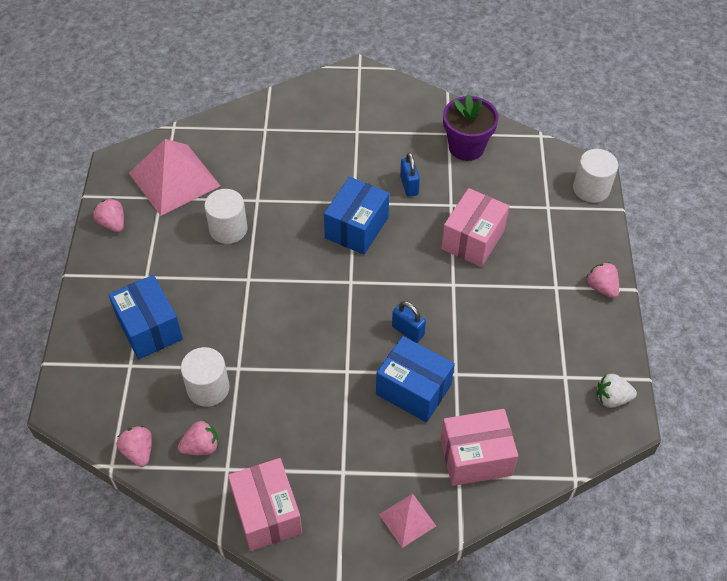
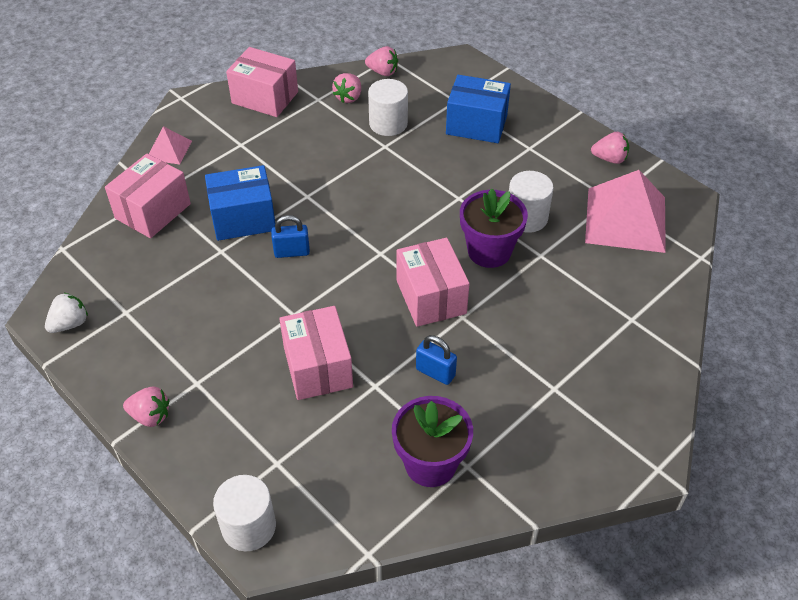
camera: 135 degrees right, 5 degrees down
(283, 227) = (489, 251): none -> purple flower pot
(356, 228) = (431, 297): blue box -> pink box

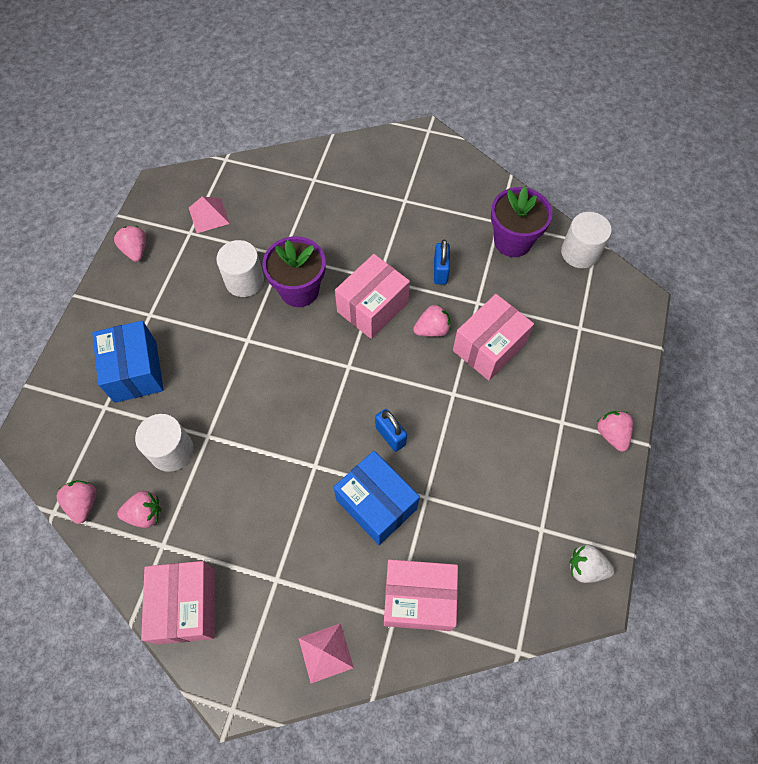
camera: 120 degrees left, 15 degrees up
(249, 526) = (633, 316): white cylinder -> white cylinder (580, 252)
(372, 331) = (432, 329): none -> pink strawberry
(626, 219) = (208, 215): pink pyramid -> pink pyramid, size x0.49

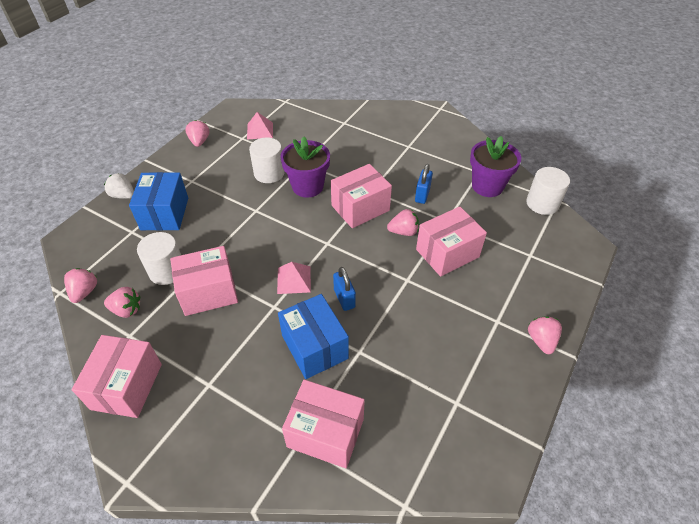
camera: 15 degrees right, 15 degrees down
(233, 466) = (208, 292): none -> pink box
(326, 652) = (227, 456): pink pyramid -> pink pyramid (294, 279)
(586, 568) = (491, 446): white strawberry -> white strawberry (123, 195)

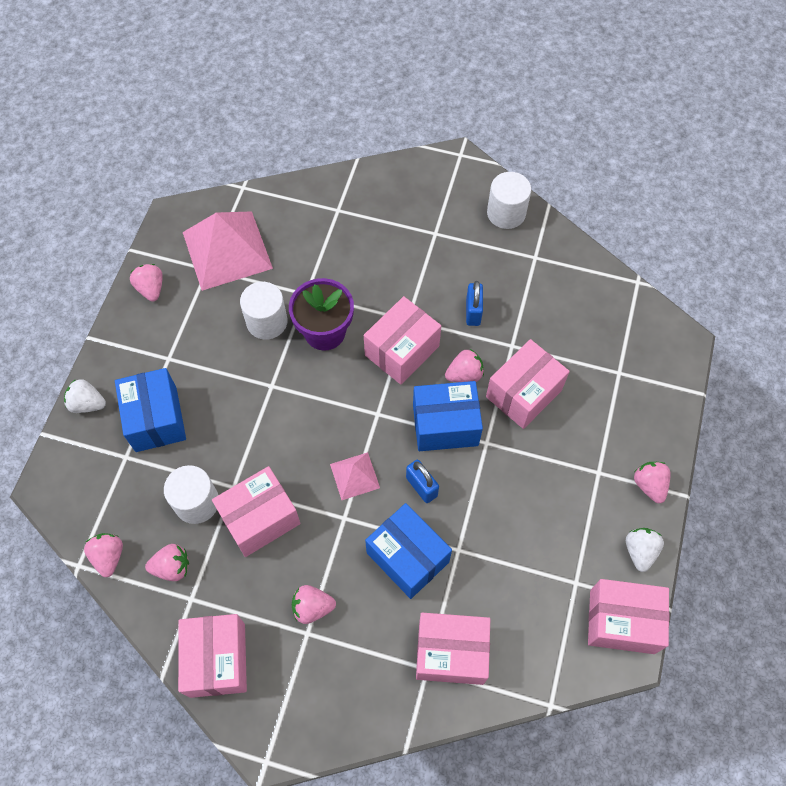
camera: 15 degrees left, 15 degrees up
(221, 366) = (312, 607): none -> pink strawberry
(260, 130) = (227, 250): pink pyramid -> pink pyramid, size x2.04
(377, 261) = (445, 425): none -> blue box
(487, 186) = (549, 278): purple flower pot -> none
(493, 447) = (622, 621): none -> pink box
(522, 391) = (640, 551): none -> white strawberry
(542, 203) = (620, 291): white cylinder -> white cylinder (506, 213)

